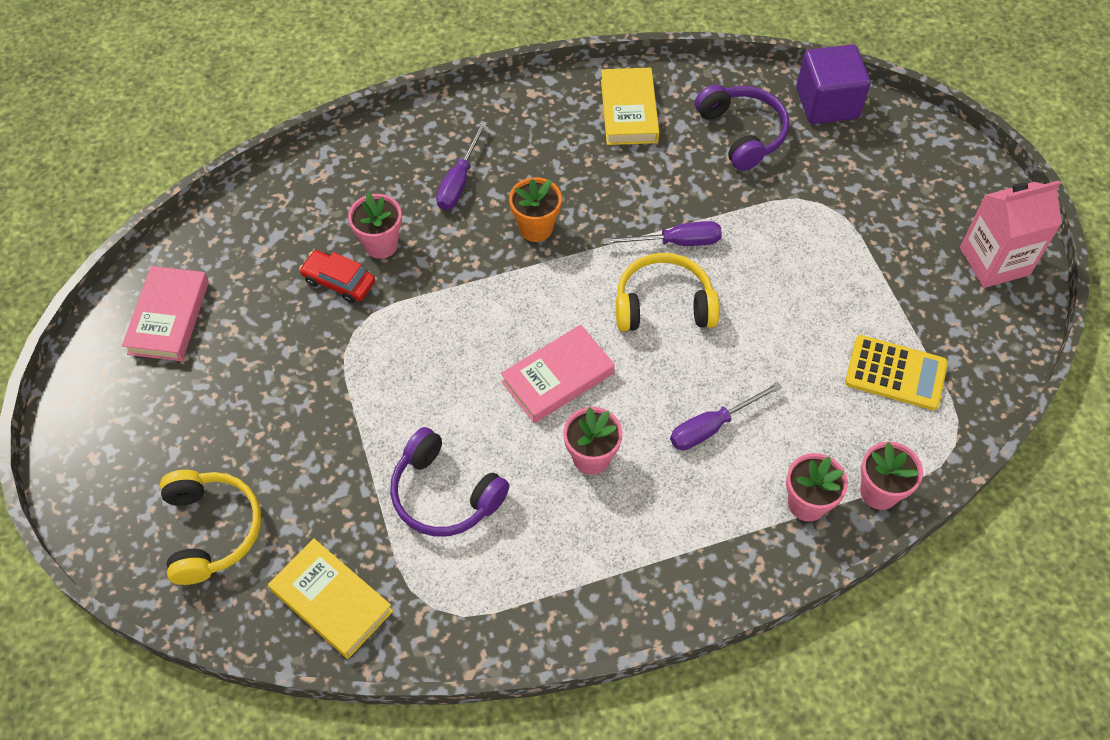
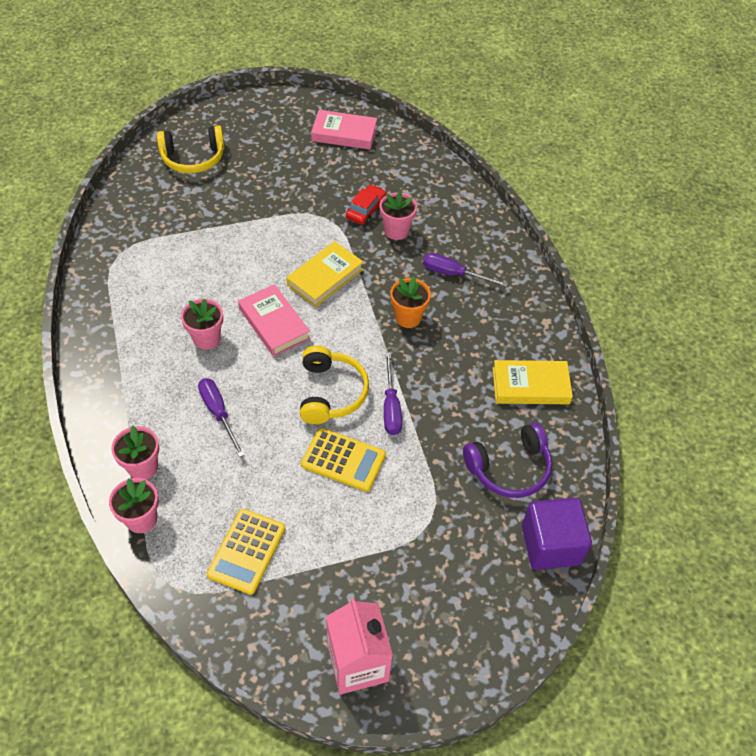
camera: 90 degrees right, 5 degrees down
(332, 601) = (135, 209): yellow book -> yellow book (325, 277)
(444, 494) = (194, 261): purple headphones -> none
(758, 286) = (343, 460): none -> yellow calculator

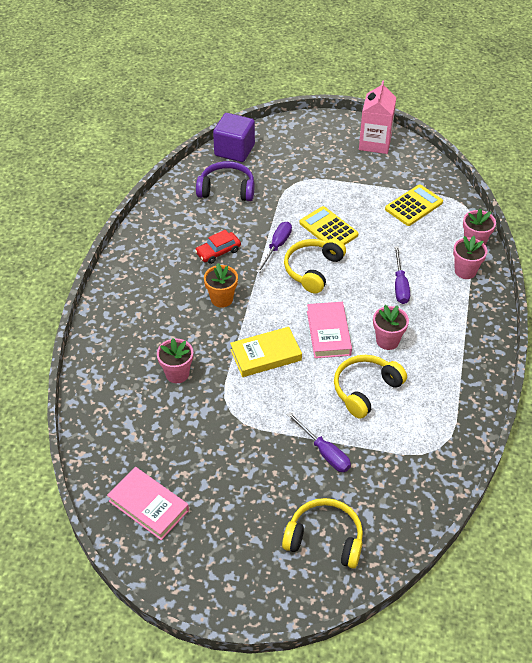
camera: 150 degrees left, 5 degrees down
(209, 280) = (365, 389): none -> yellow headphones
(366, 210) = (189, 405): red car -> red car (218, 252)
(453, 274) = (160, 318): purple screwdriver -> purple screwdriver (324, 452)
(530, 386) = (173, 225): yellow book -> none

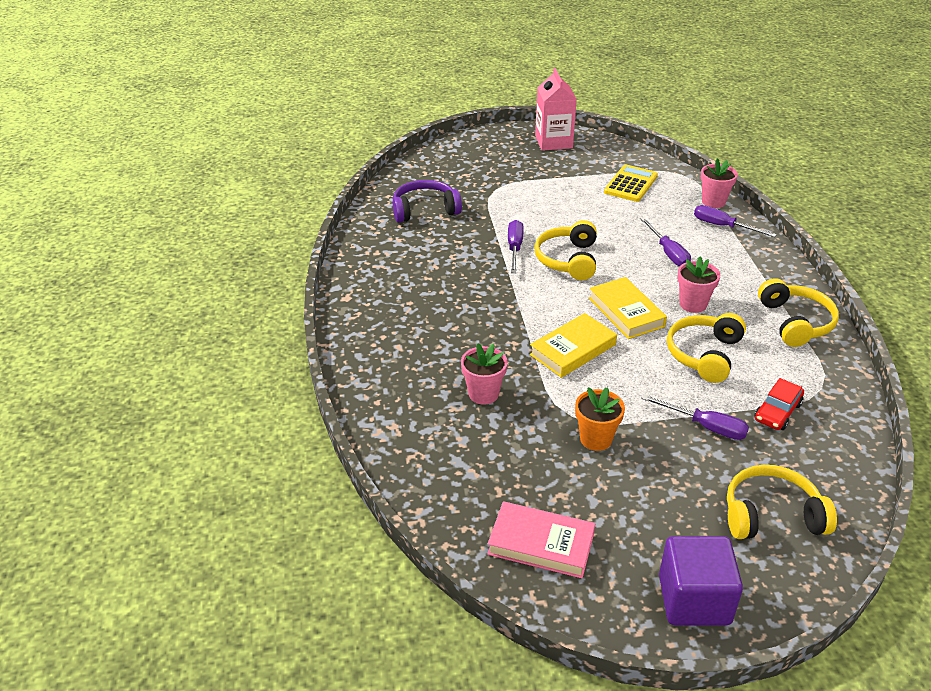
camera: 20 degrees left, 10 degrees down
(218, 252) = (453, 267): red car -> red car (777, 412)
(222, 299) = (486, 309): orange flower pot -> orange flower pot (596, 439)
(234, 150) = (410, 175): purple cube -> purple cube (694, 600)
(328, 229) = (558, 221): yellow calculator -> none
(328, 333) = (626, 312): pink book -> yellow book
(461, 382) = (795, 322): none -> yellow headphones
(465, 271) = (723, 226): pink flower pot -> purple screwdriver

